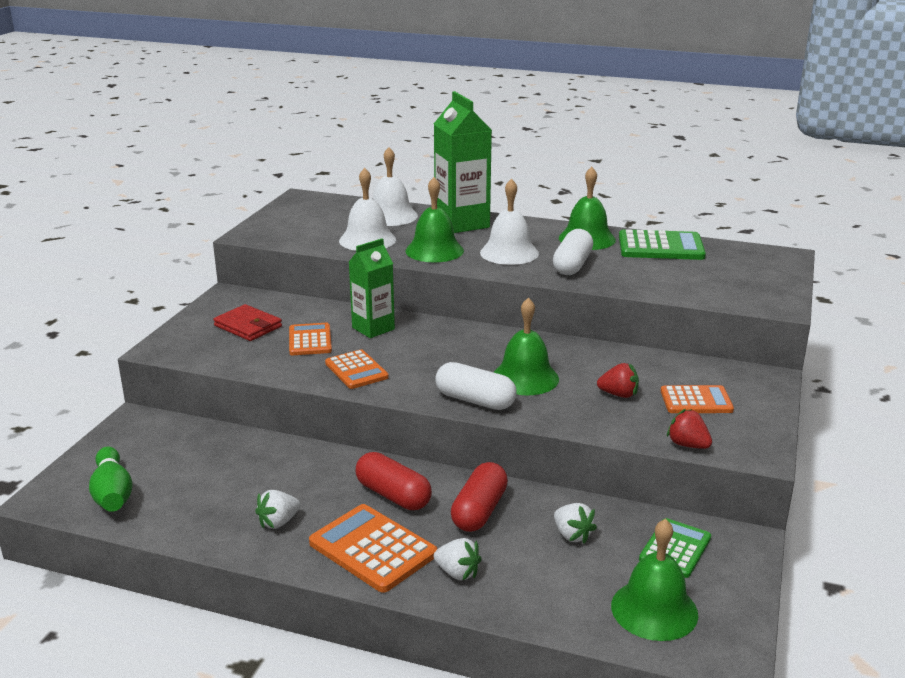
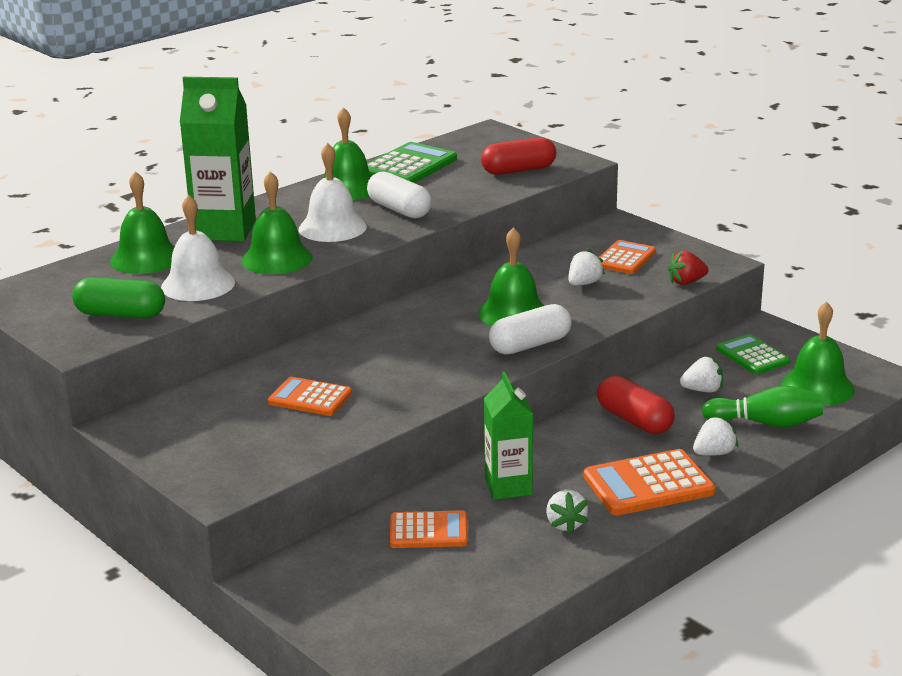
camera: 60 degrees left, 0 degrees up
(112, 493) = (420, 617): green bowling pin -> green bowling pin (766, 423)
(248, 326) = (228, 427): red wallet -> none
(302, 233) = (120, 314): none -> green capsule
(356, 370) = (408, 387): orange calculator -> orange calculator (428, 531)
(373, 328) = (325, 359): green carton -> green carton (508, 486)
(390, 216) = (146, 258): white bell -> green bell
(393, 495) = (573, 455): red capsule -> red capsule (518, 170)
(619, 394) = (584, 284): red strawberry -> white strawberry

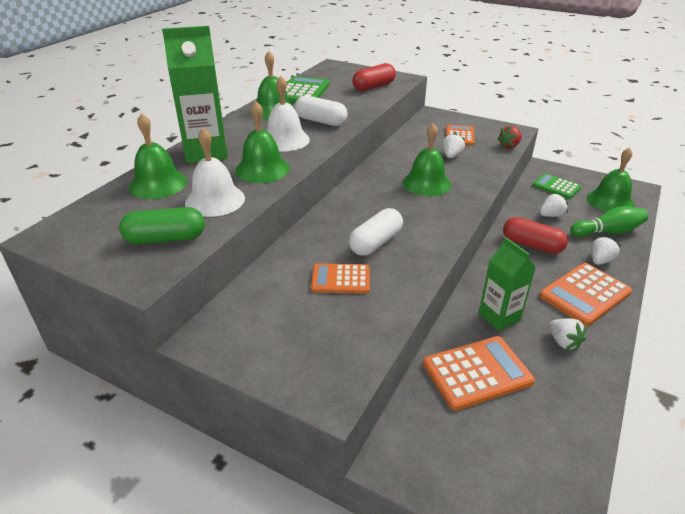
camera: 20 degrees left, 10 degrees up
(428, 531) = (477, 373): orange calculator -> orange calculator, size x1.52
(530, 345) = (458, 205): white capsule -> white capsule (376, 243)

